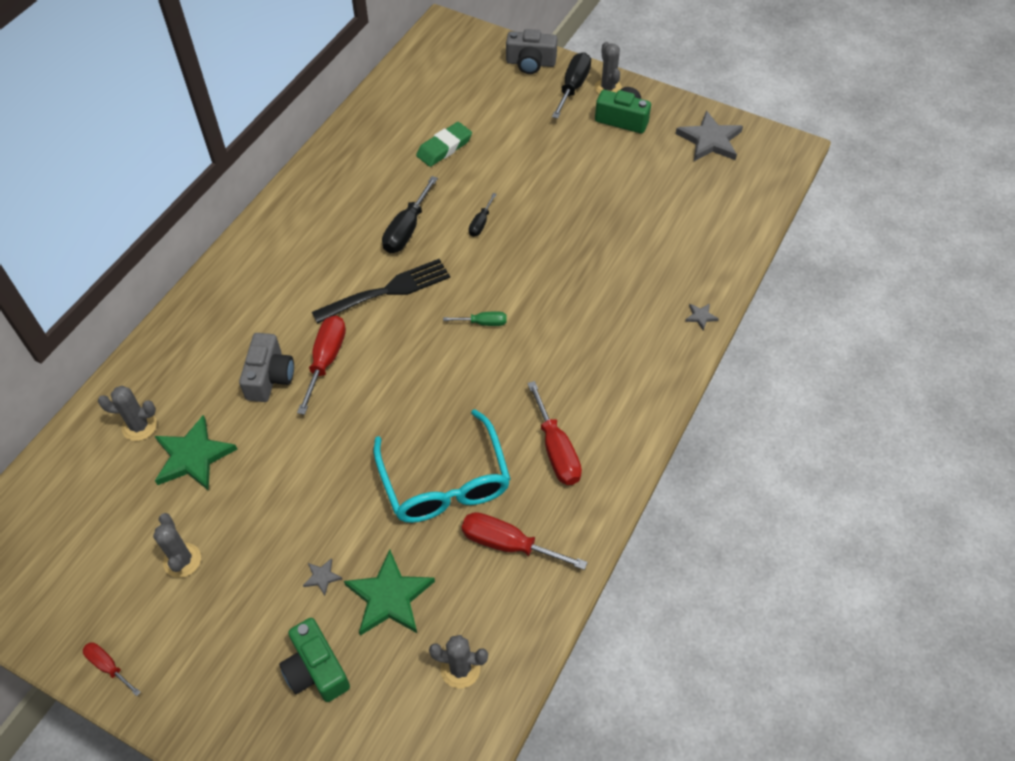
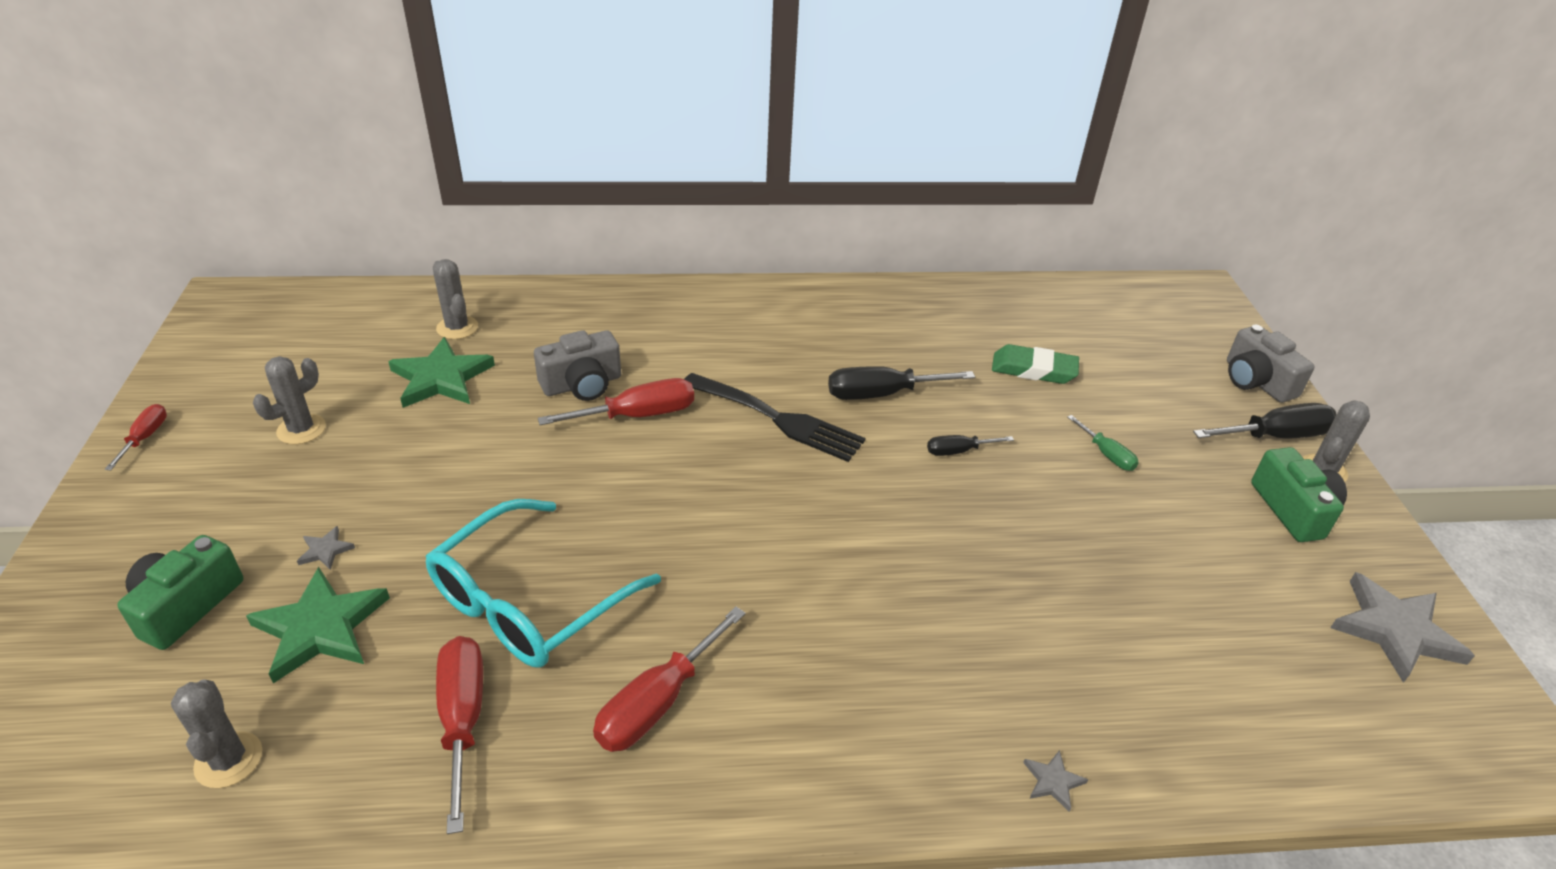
camera: 55 degrees right, 15 degrees down
(483, 323) = (807, 524): green screwdriver -> green screwdriver (1107, 454)

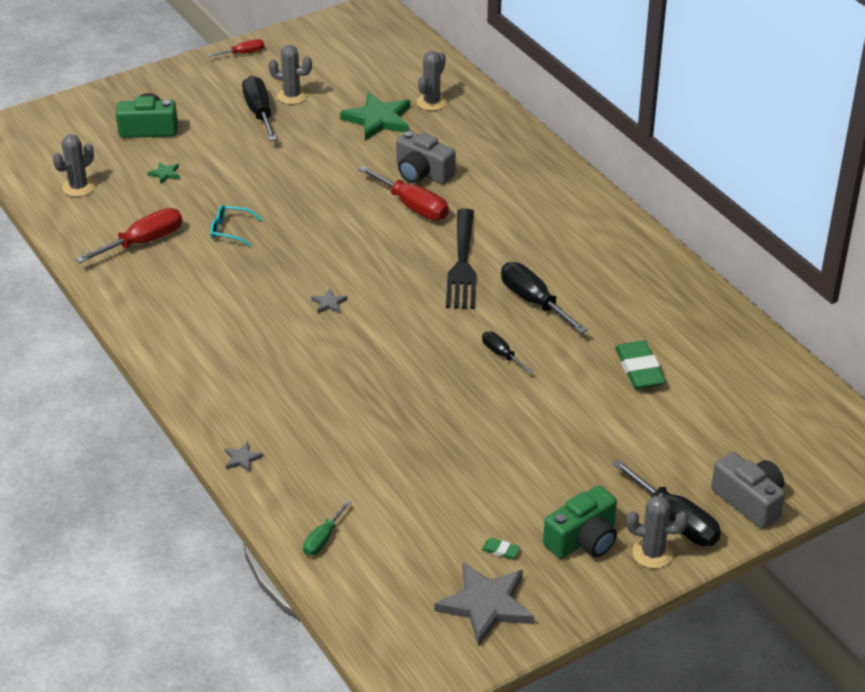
camera: 65 degrees right, 0 degrees up
(298, 472) = (259, 112): none -> black screwdriver
(320, 628) = (165, 174): green star -> green star, size x0.44
(325, 550) = (213, 149): grey star -> grey star (329, 303)
(529, 601) = (230, 230): turquoise glasses -> turquoise glasses, size x0.42
(657, 702) = (196, 299): red screwdriver -> none
(1107, 454) = (564, 429): green screwdriver -> green screwdriver (323, 539)
(1256, 381) = (750, 501): grey camera -> grey camera turned 105 degrees clockwise
(1301, 581) = (501, 550): none -> green eraser

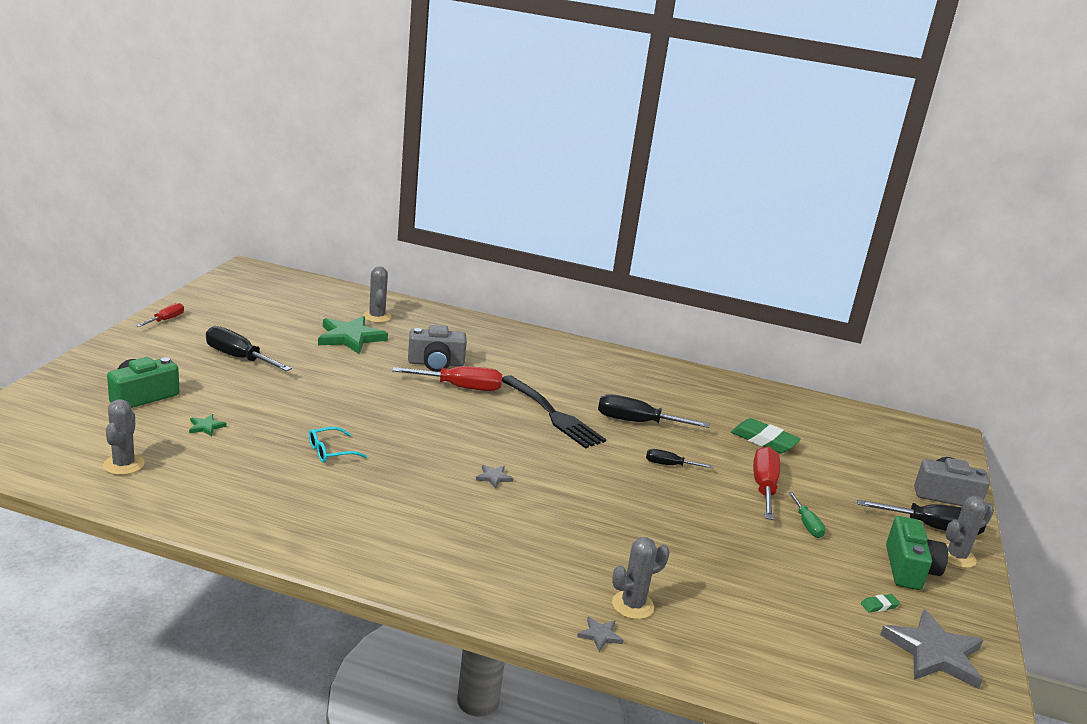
camera: 45 degrees left, 15 degrees down
(143, 242) = (257, 489): red screwdriver -> red screwdriver (764, 487)
(292, 96) = (253, 339): grey cactus -> grey cactus (632, 605)
(323, 539) = (758, 669): green screwdriver -> green screwdriver (807, 524)

